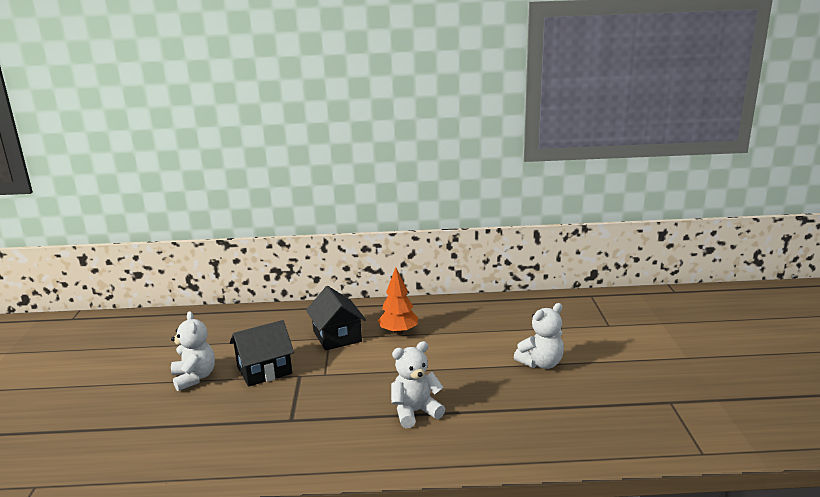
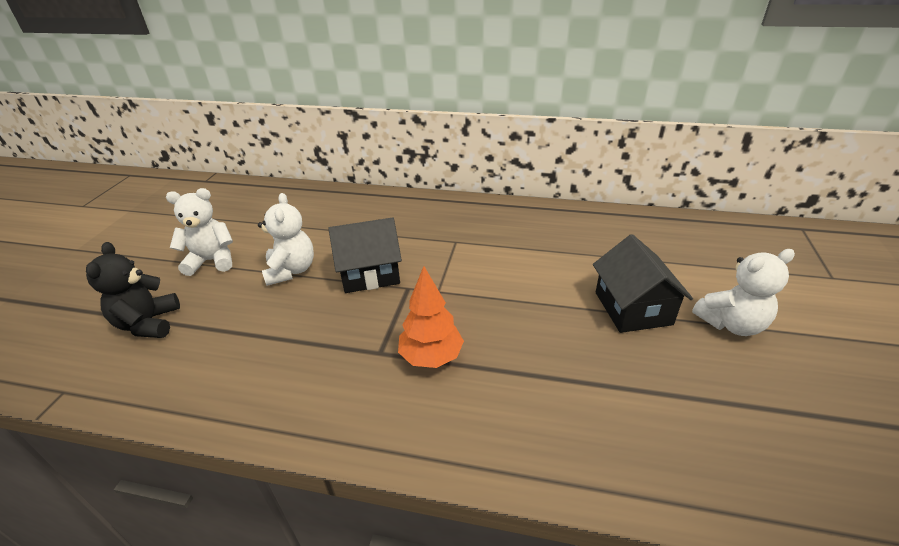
camera: 15 degrees right, 15 degrees up
(83, 432) = (148, 324): none -> black teddy bear
(337, 336) = (465, 240): black house -> black house (632, 308)
(398, 332) = (539, 246): orange tree -> orange tree (431, 357)
(415, 412) = (543, 373): white teddy bear -> white teddy bear (212, 261)

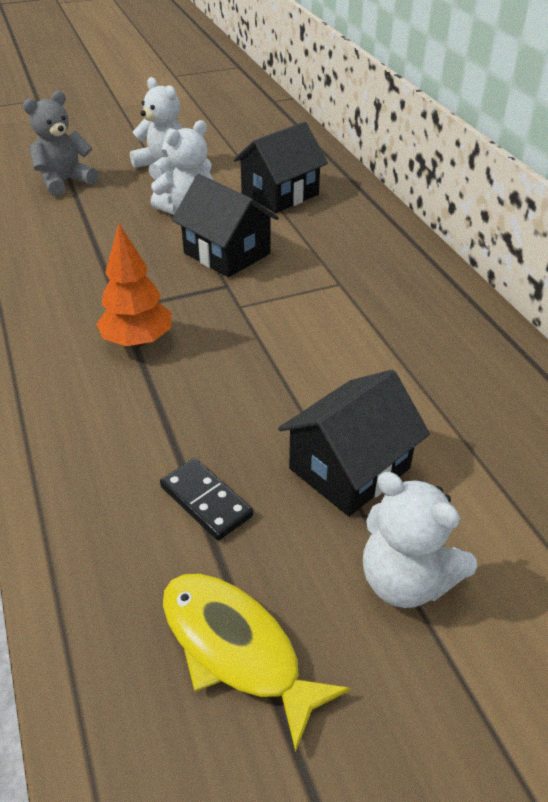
camera: 55 degrees right, 5 degrees up
(148, 324) = (65, 182): black teddy bear -> grey teddy bear
(328, 224) = (280, 194): none -> black house
(631, 383) = (206, 501): none -> black domino
(768, 417) = (236, 649): none -> yellow fish

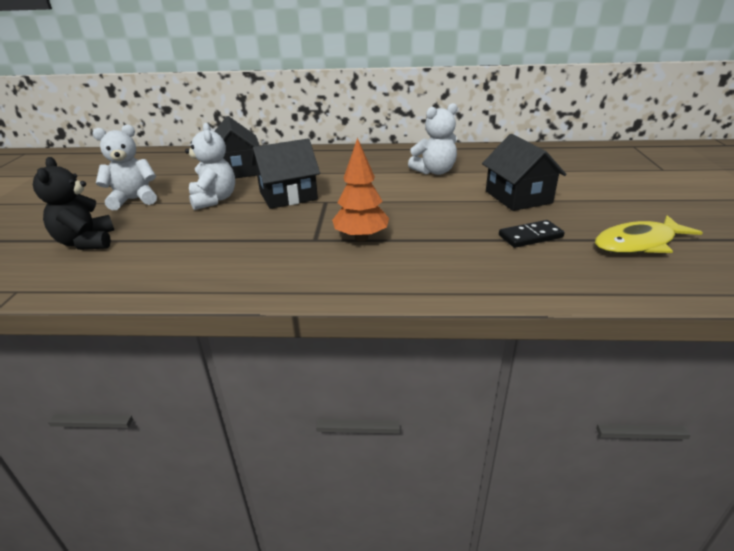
camera: 65 degrees left, 10 degrees down
(65, 182) = (86, 242): grey teddy bear -> black teddy bear
(406, 580) = (596, 199): white teddy bear -> white teddy bear (434, 171)

